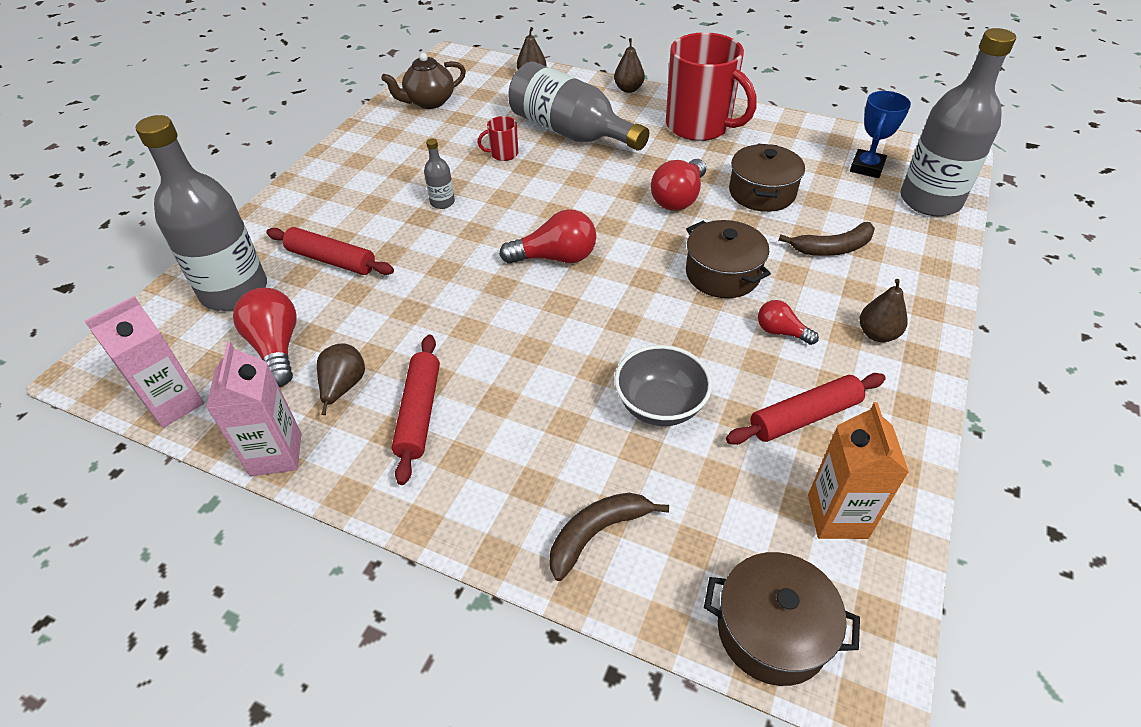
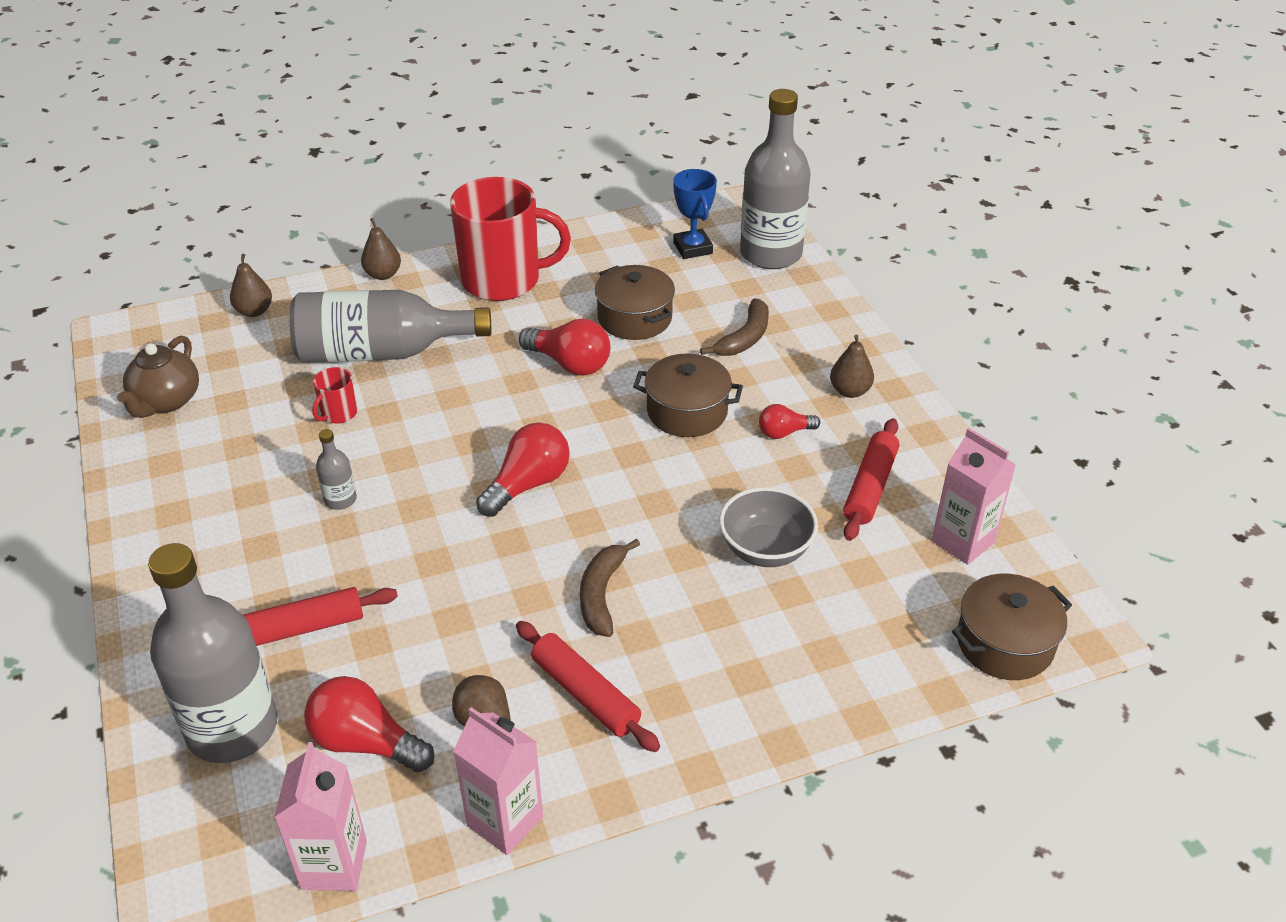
camera: 45 degrees left, 5 degrees down
(597, 534) = (833, 672): brown banana -> brown banana (602, 595)
(678, 198) = (570, 364): red light bulb -> red light bulb turned 45 degrees counterclockwise
(837, 516) = (962, 541): orange carton -> pink carton

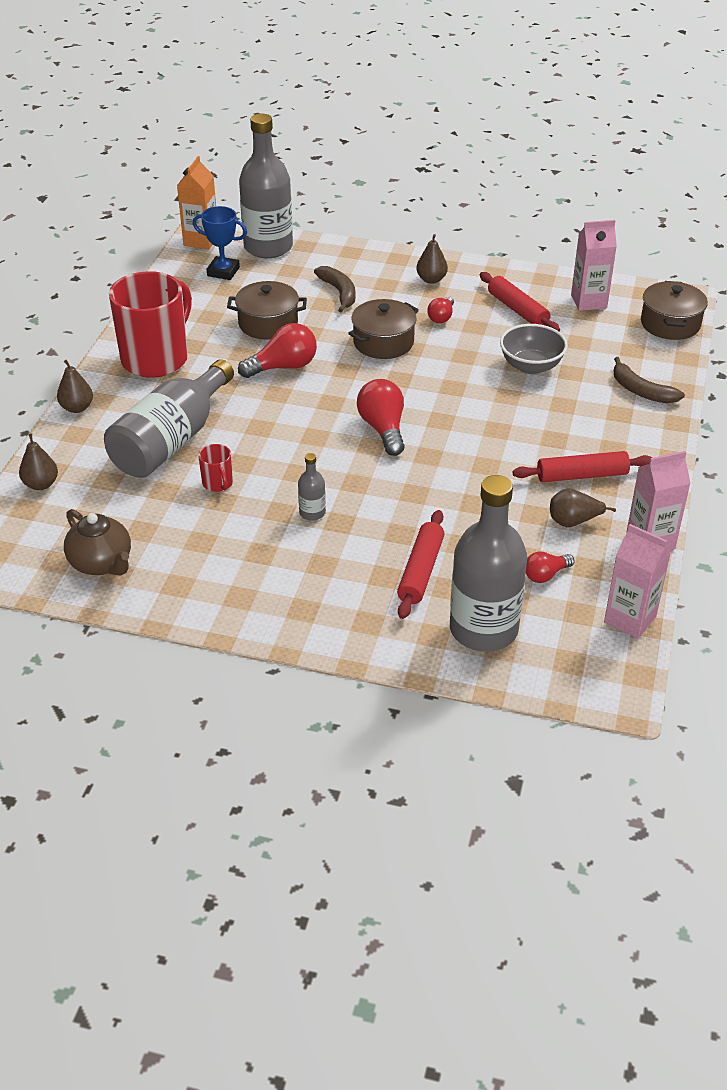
camera: 55 degrees left, 0 degrees up
(365, 742) = (545, 575): red light bulb -> red light bulb, size x0.59
(602, 595) = (509, 438): brown banana -> brown banana (641, 391)
(730, 209) = (201, 240): none -> orange carton

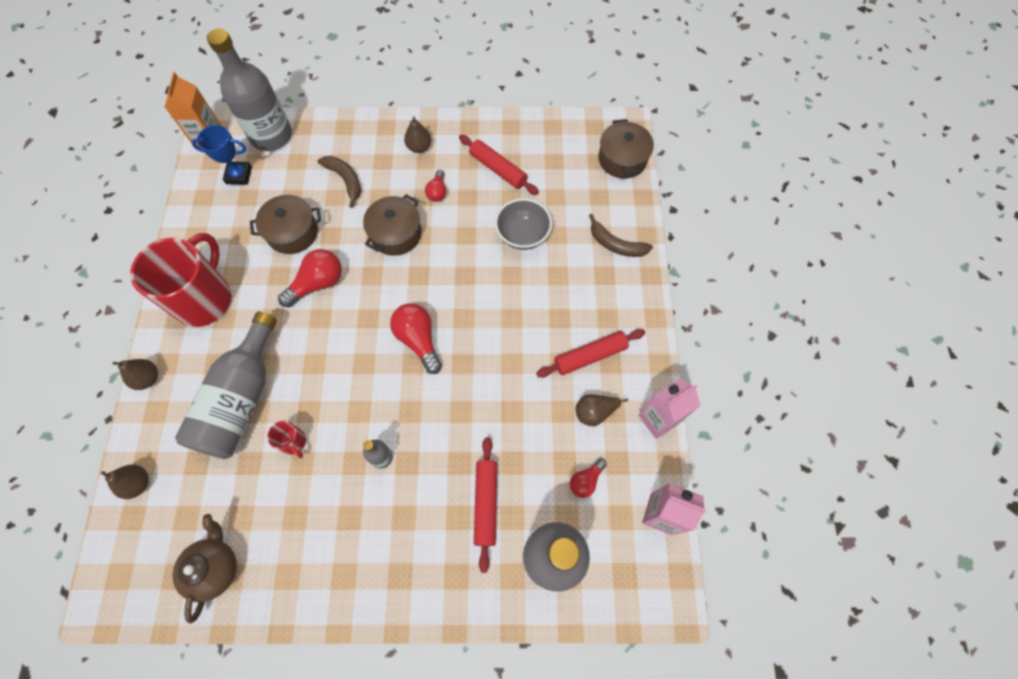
camera: 15 degrees left, 25 degrees up
(101, 563) = (215, 568): brown teapot -> brown teapot turned 120 degrees counterclockwise
(588, 301) = (553, 146): pink carton -> none

